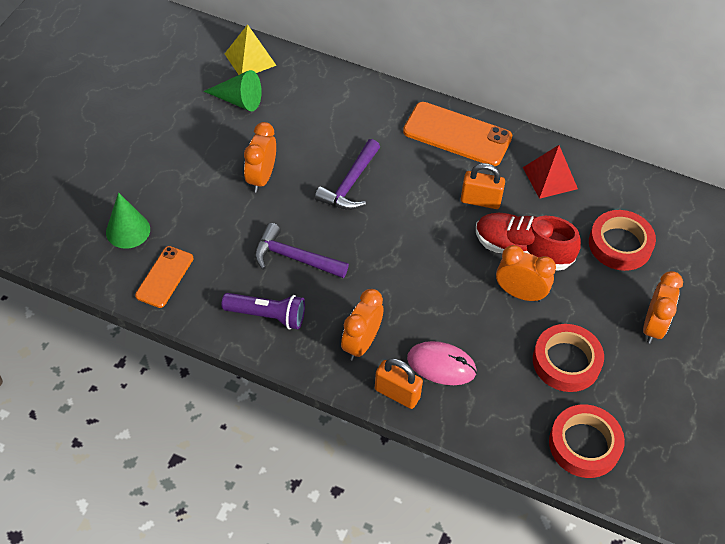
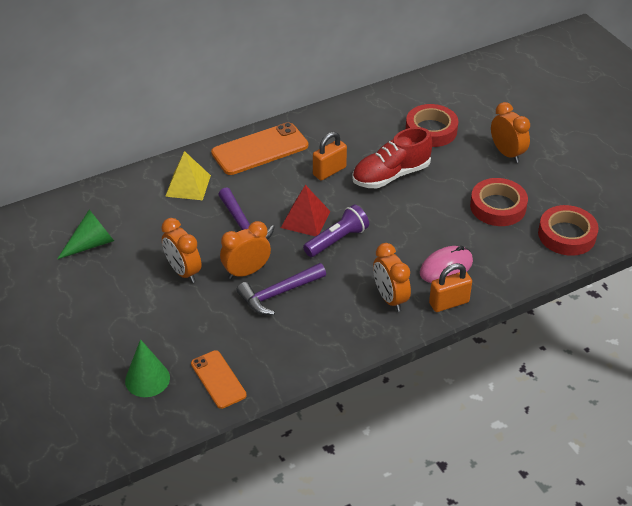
camera: 50 degrees left, 10 degrees down
(250, 59) = (58, 215): yellow pyramid -> yellow pyramid (188, 185)
(267, 315) = (316, 337): purple flashlight -> purple flashlight (337, 240)
(520, 293) = (424, 197): orange clock -> orange clock (246, 272)
(550, 178) = (345, 129): red pyramid -> red pyramid (305, 219)

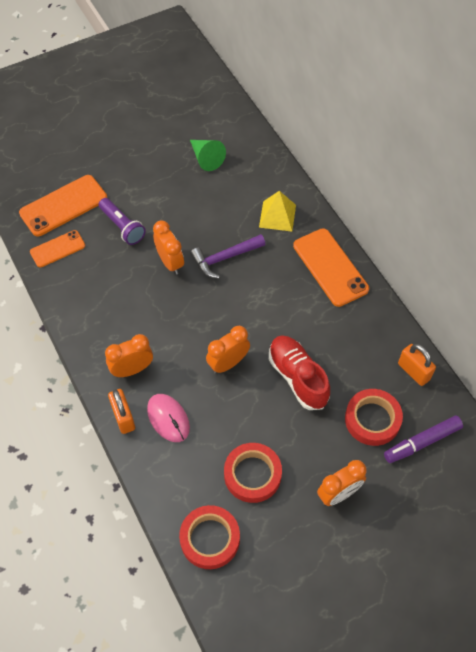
camera: 90 degrees right, 15 degrees up
(147, 379) = (63, 206): green cone -> orange phone
(183, 272) = (172, 220): orange clock -> orange clock (228, 363)
(278, 294) = (143, 286): purple hammer -> none
(305, 219) = (234, 305): red pyramid -> none
(329, 171) = (301, 324): orange padlock -> orange padlock (413, 371)
(337, 240) = (207, 329): purple flashlight -> purple flashlight (122, 227)
(450, 103) = (422, 442): none -> purple marker

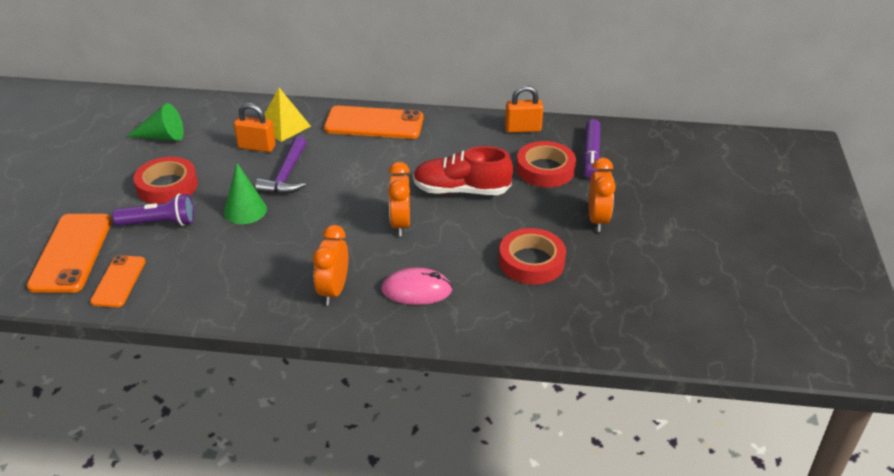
camera: 55 degrees left, 20 degrees down
(123, 417) = (381, 322): orange padlock -> orange padlock (256, 147)
(170, 262) = (245, 210): orange clock -> green cone
(210, 539) = (573, 320): red tape -> red tape (167, 186)

